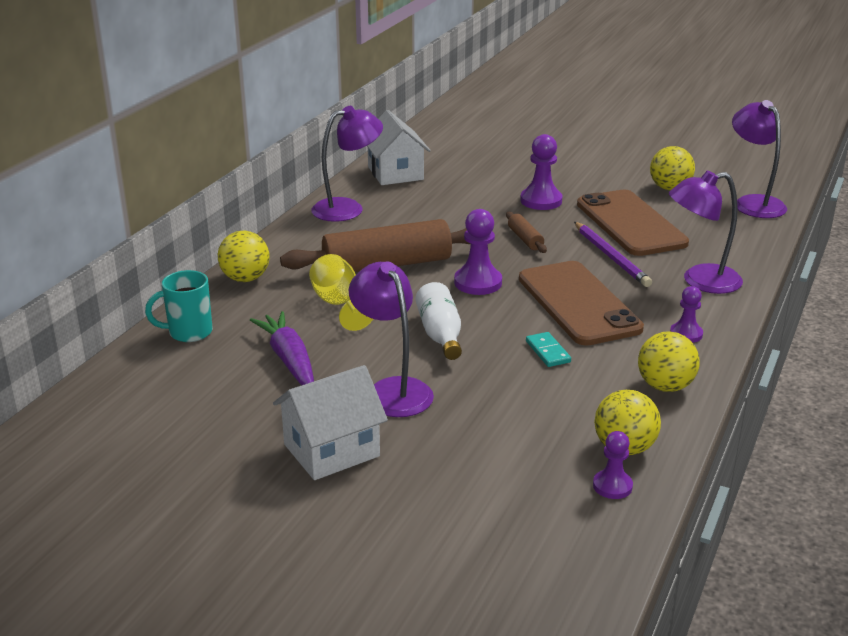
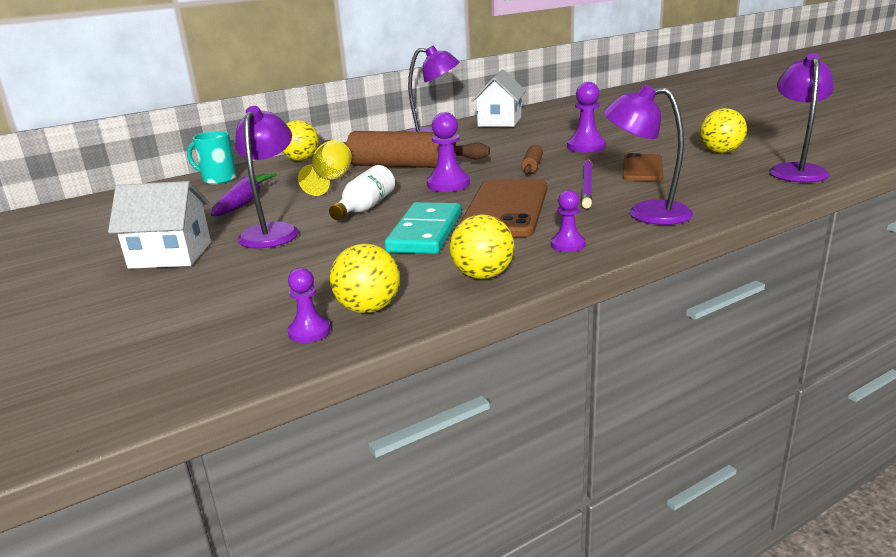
camera: 35 degrees right, 5 degrees down
(547, 352) = (425, 233): turquoise domino -> turquoise domino, size x2.10
(630, 223) = (642, 168): brown phone -> brown phone, size x0.60

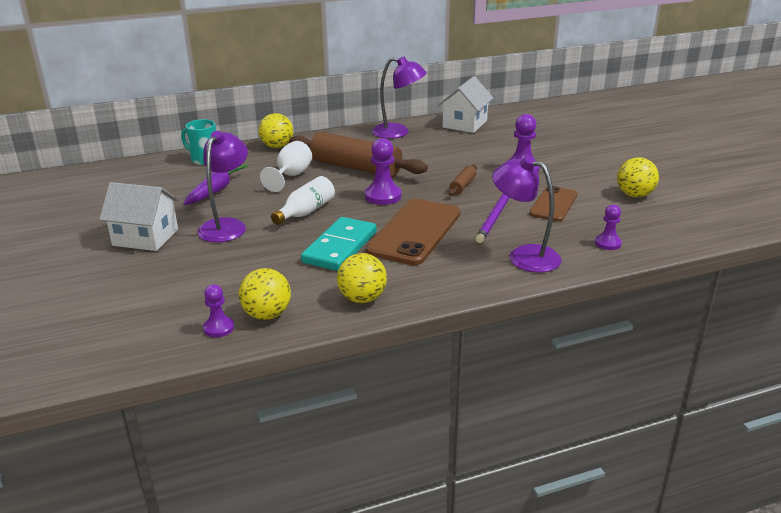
camera: 10 degrees right, 5 degrees up
(330, 181) = (291, 176): yellow goblet -> white goblet
(568, 245) = (442, 279): purple pawn -> purple pawn (608, 243)
(796, 170) = (684, 228): purple lamp -> none

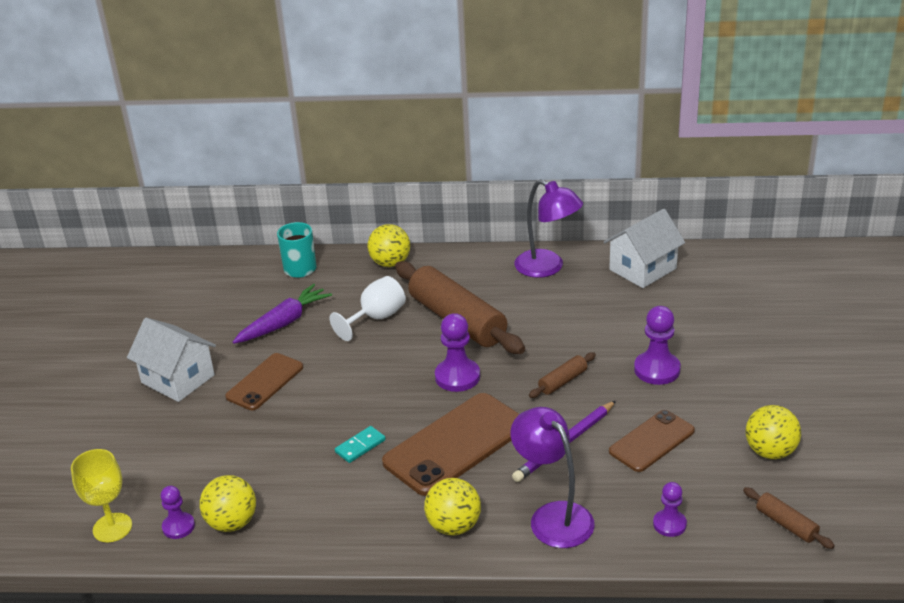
camera: 25 degrees right, 5 degrees up
(154, 342) = (112, 527): none -> yellow goblet
(227, 226) = (265, 382): purple lamp -> brown phone
(306, 212) = (358, 381): white bottle -> none
(340, 247) = (360, 446): turquoise domino -> turquoise domino, size x0.48
(362, 298) = (337, 528): yellow ball -> yellow ball (454, 526)
(681, 228) = (786, 524): none -> brown rolling pin

